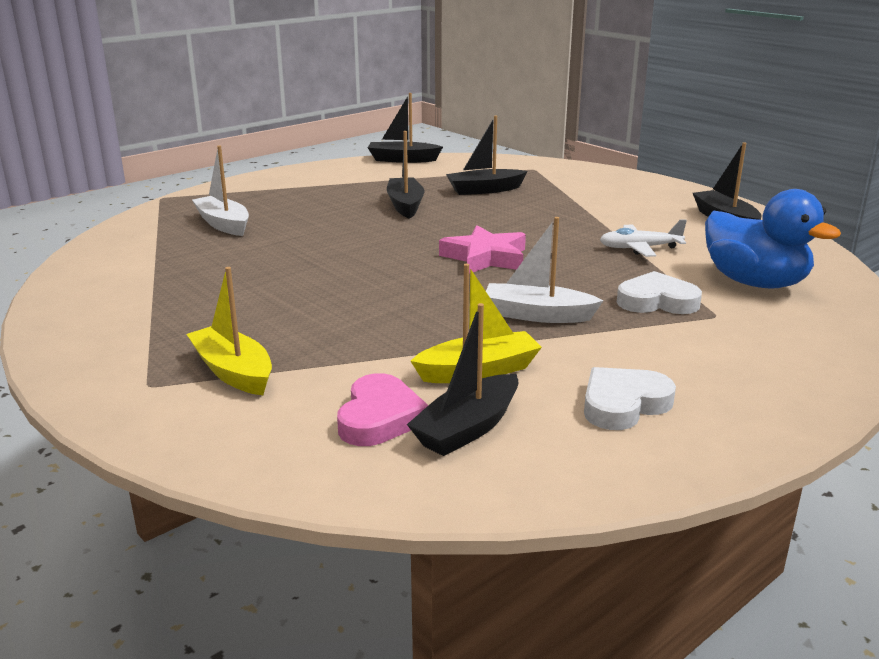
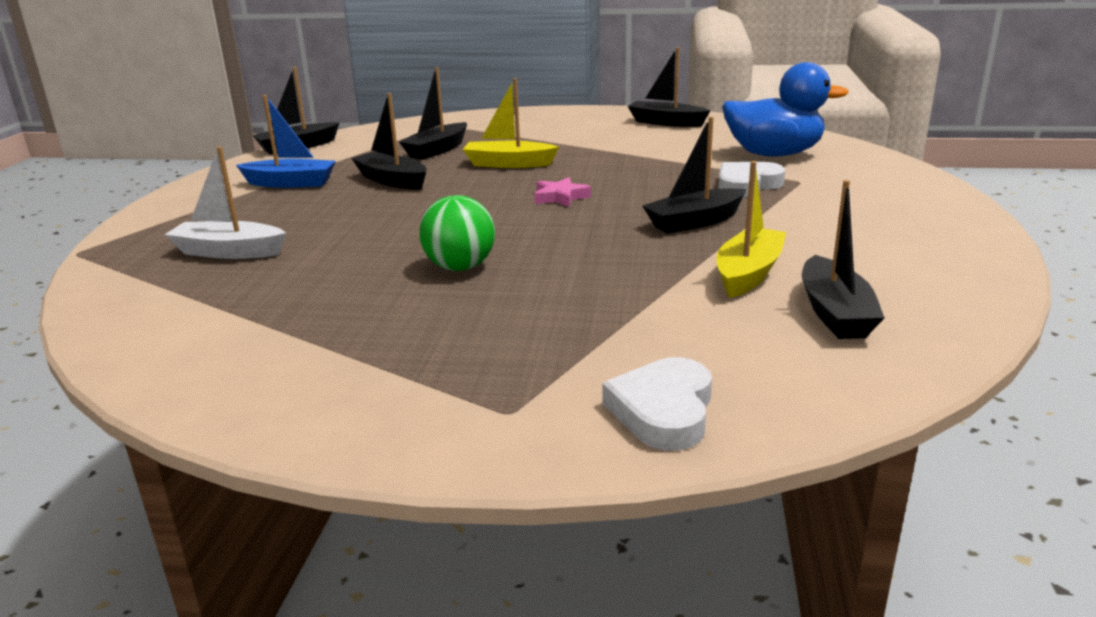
camera: 40 degrees left, 0 degrees up
(233, 372) = (563, 362): yellow boat -> yellow boat (508, 164)
(313, 284) = (460, 267): none -> green ball
(344, 187) = (290, 183): none -> blue boat
(380, 417) = (763, 336): pink heart -> none
(485, 257) = (560, 197): pink star -> pink star, size x0.61
(537, 315) = (695, 222): white boat -> black boat
(623, 404) = (880, 254): white heart -> white heart (663, 411)
(639, 248) = (655, 156): white plane -> none

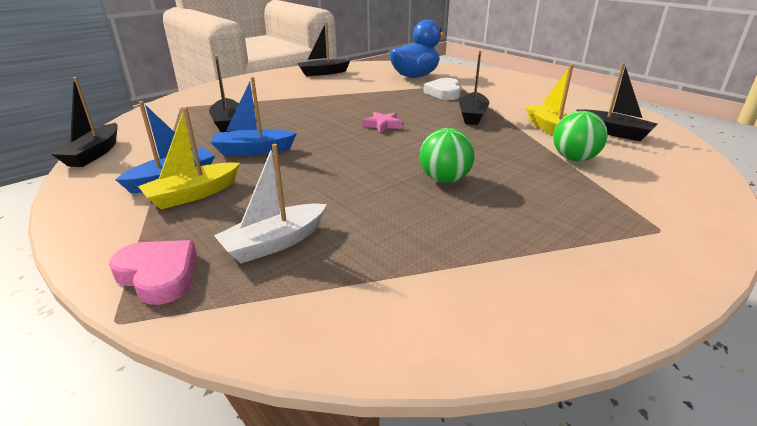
camera: 50 degrees left, 5 degrees up
(142, 239) = (159, 275): none -> pink heart
(392, 181) = (253, 150): black boat -> blue boat
(508, 164) = (301, 117): yellow boat -> yellow boat (193, 194)
(660, 312) = (574, 158): none -> green ball
(663, 411) = (686, 195): white heart -> none

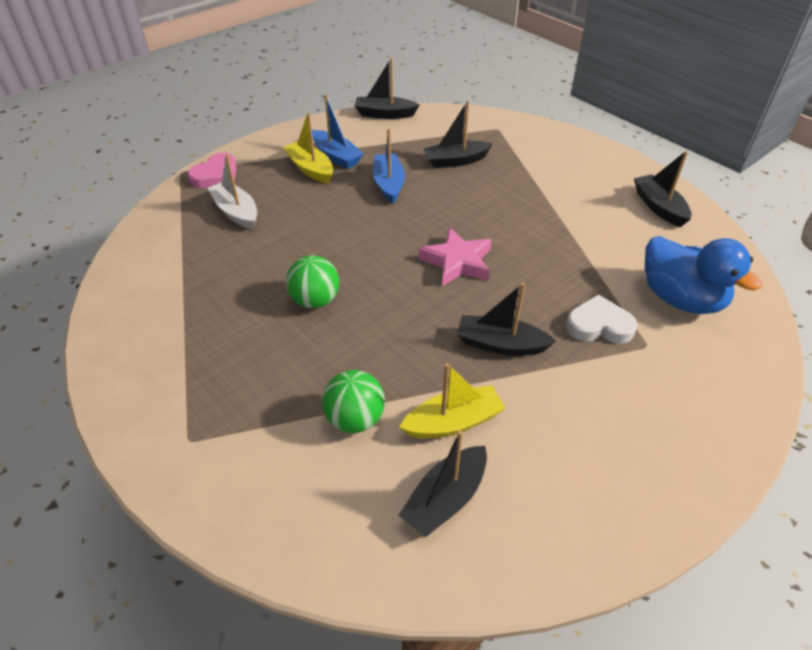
camera: 90 degrees right, 15 degrees up
(383, 125) = (457, 262): pink star -> pink star, size x1.63

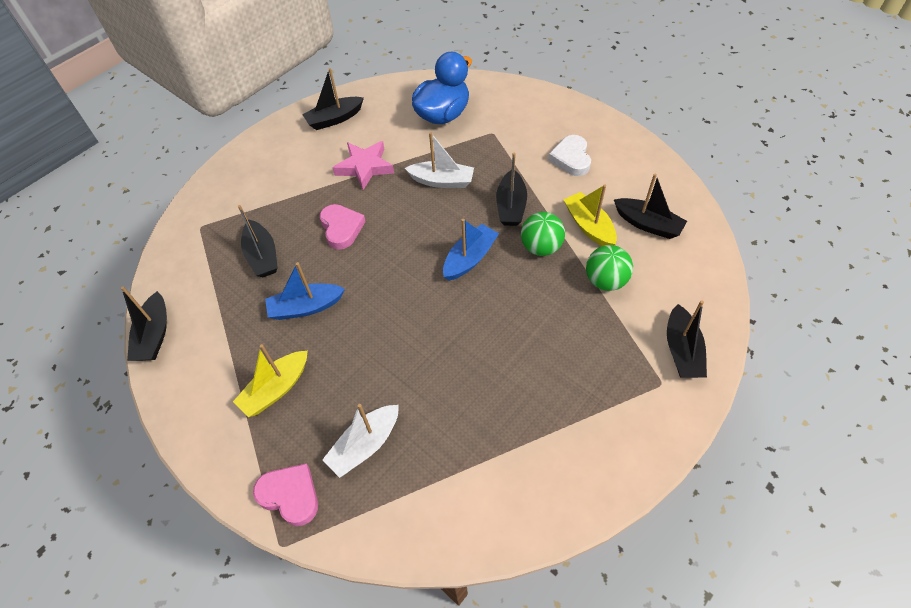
camera: 95 degrees left, 10 degrees up
(222, 476) = (681, 350): none -> black boat
(315, 300) = (490, 334): green ball -> green ball (541, 247)
(336, 156) = (249, 368): blue boat -> blue boat (470, 259)
(457, 262) = (422, 239): pink star -> pink star (365, 167)
(483, 207) = (341, 228): none -> pink heart
(550, 286) = (442, 181): none -> white boat
(599, 325) = (478, 155): white heart -> white heart (571, 158)

